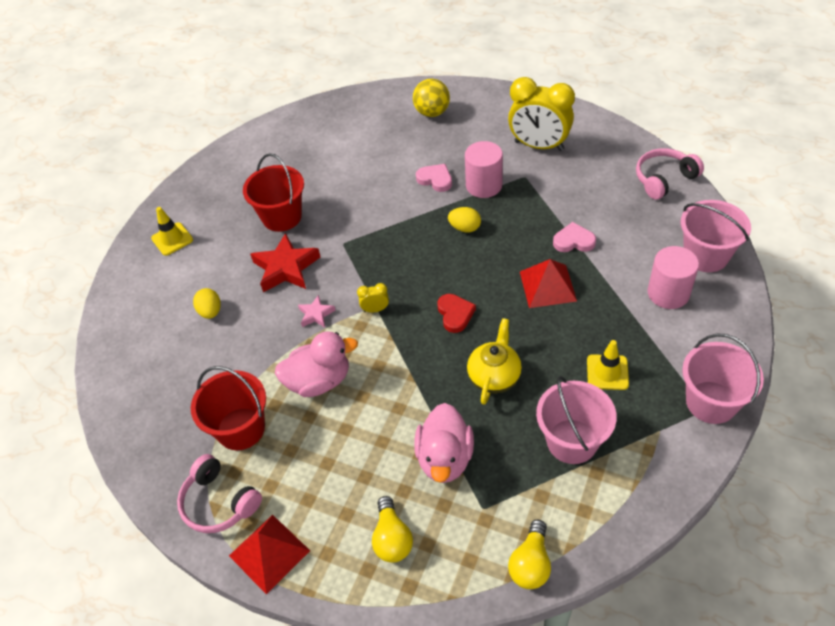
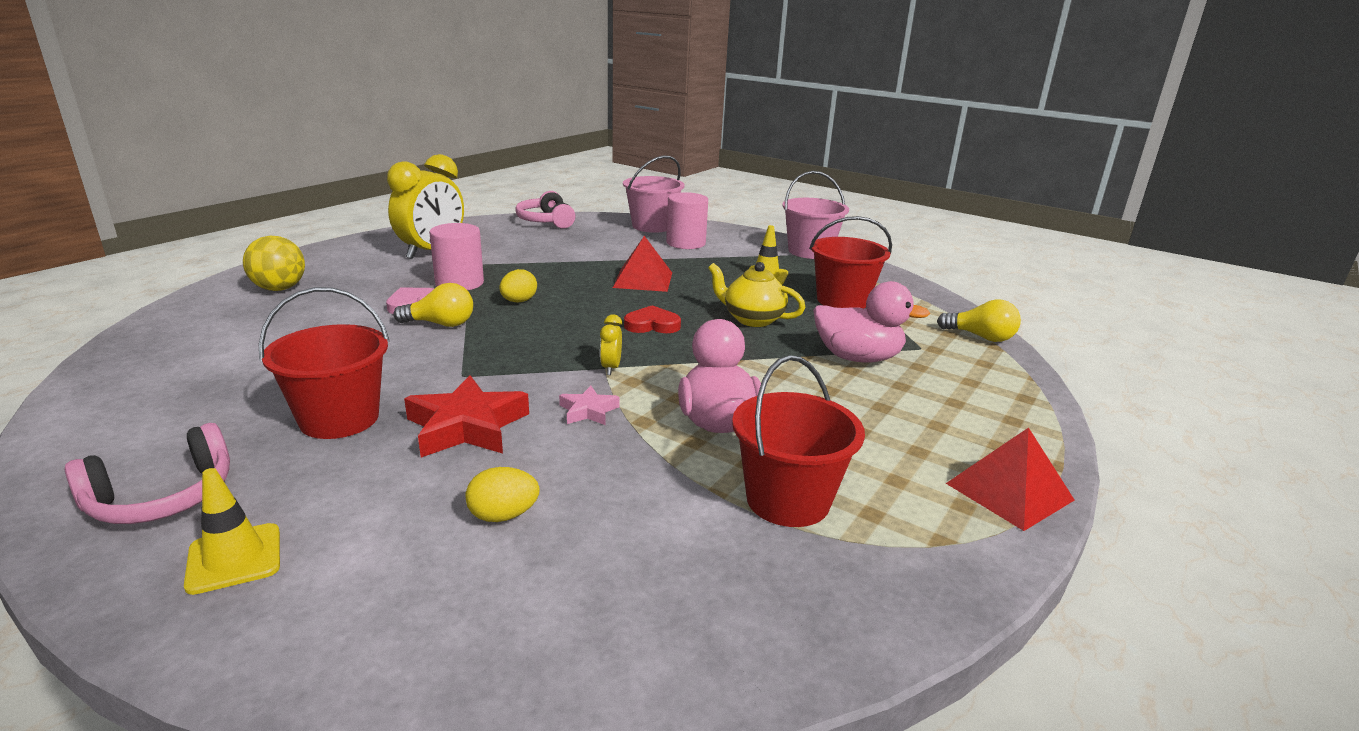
camera: 85 degrees left, 25 degrees down
(219, 502) = (930, 534): pink headphones -> pink headphones (162, 497)
(392, 538) = (967, 400): yellow light bulb -> yellow light bulb (440, 324)
(572, 441) = (842, 301): pink bucket -> red bucket
(573, 241) = (591, 261): pink heart -> none

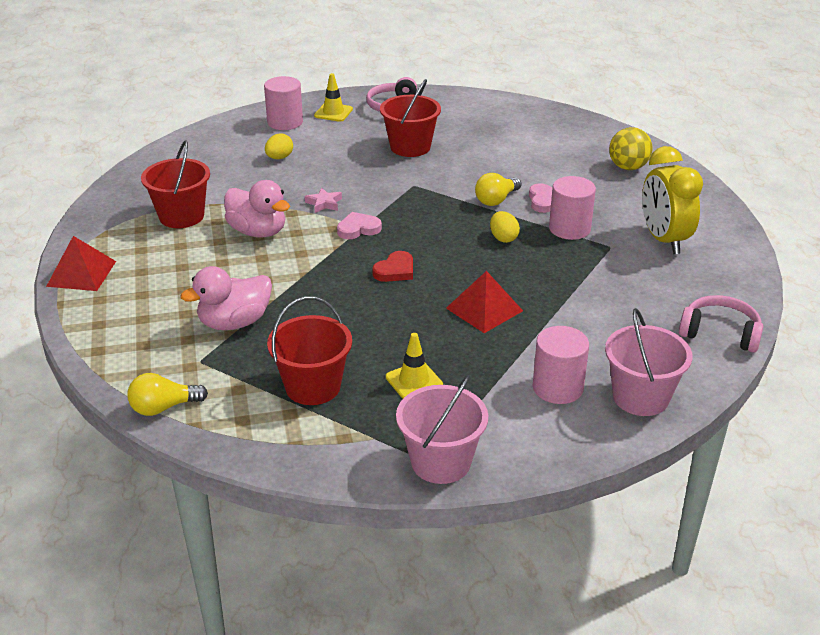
camera: 135 degrees right, 10 degrees up
(336, 598) = (285, 122): none -> pink cylinder
(467, 426) = (358, 171): red star -> none
(611, 368) = (358, 229): yellow clock -> pink heart
(752, 319) = (346, 317): yellow teapot -> none

